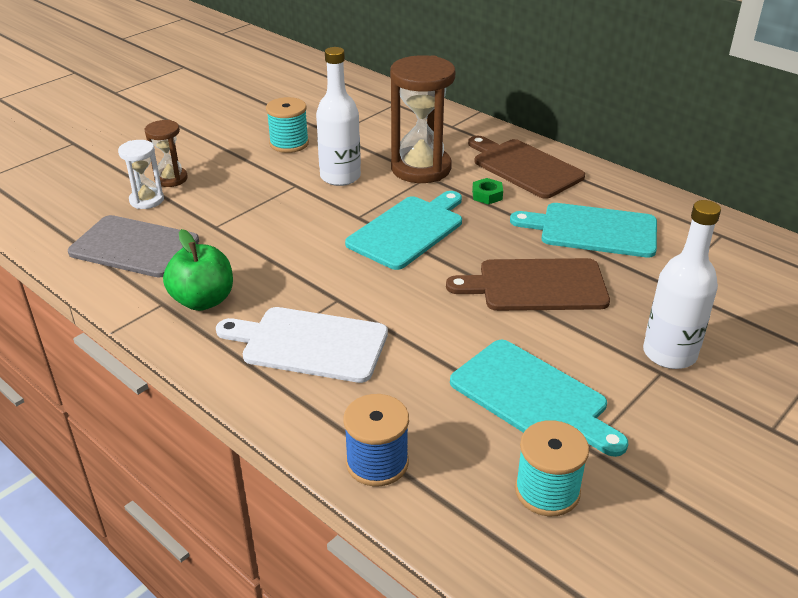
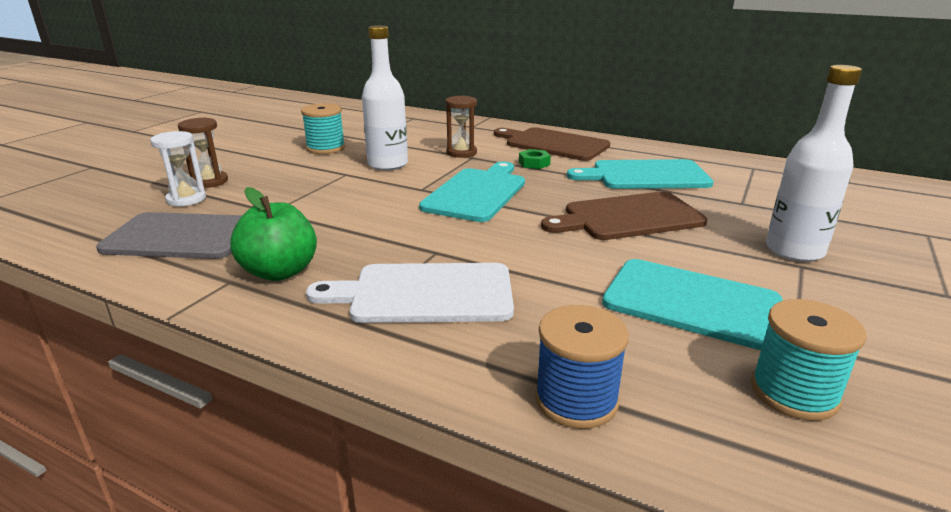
camera: 15 degrees left, 10 degrees down
(421, 168) = (461, 153): brown hourglass -> brown hourglass, size x0.53

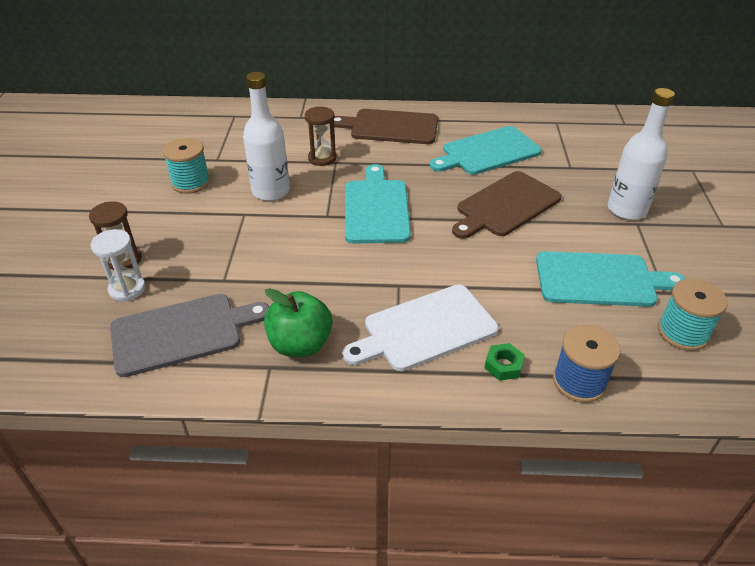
camera: 25 degrees left, 15 degrees up
(534, 163) = (393, 158): green nut -> green nut (503, 365)

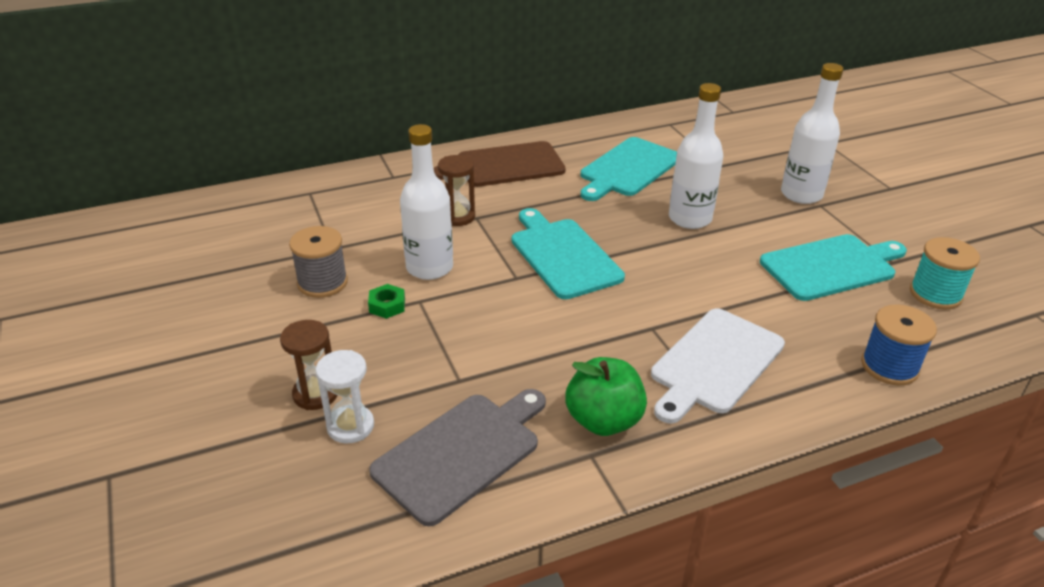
camera: 25 degrees left, 5 degrees down
(191, 183) = (322, 283): turquoise spool -> grey spool
(503, 365) = (814, 374): green nut -> green nut (387, 305)
(506, 205) = (690, 218): brown cutting board -> white bottle

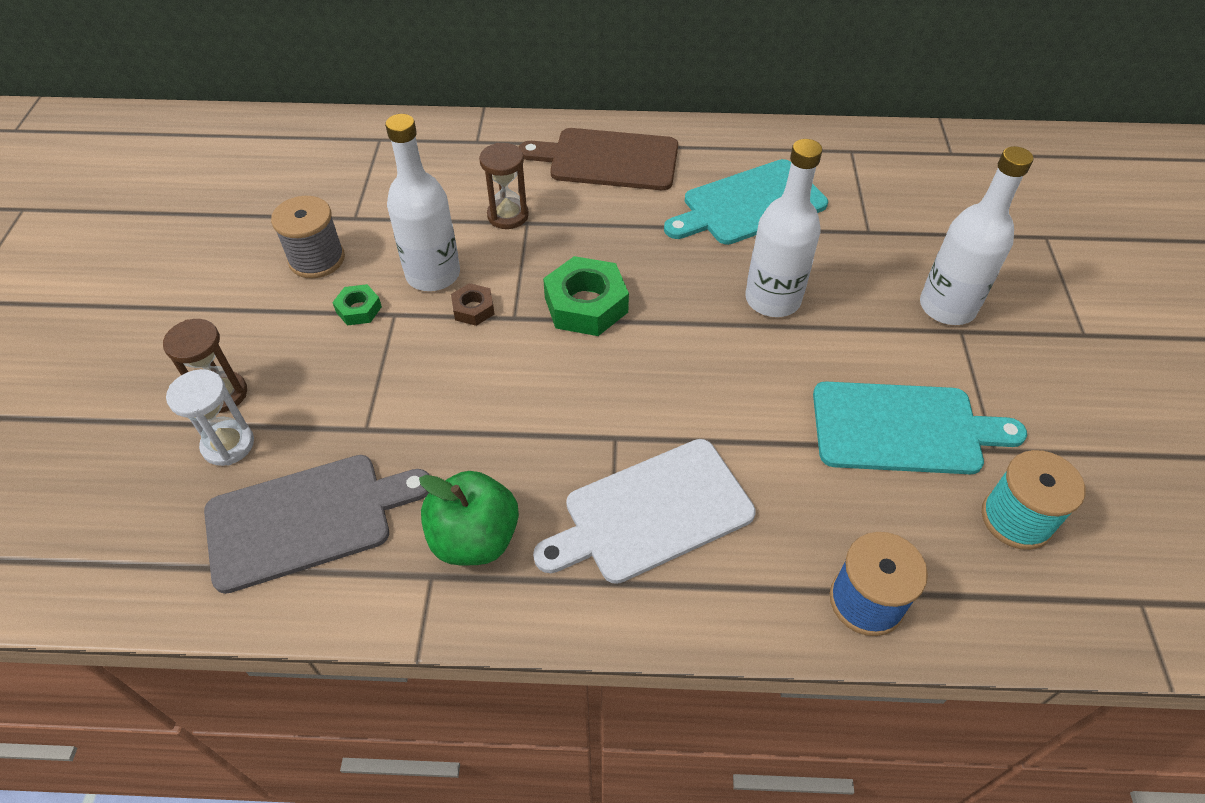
camera: 25 degrees right, 15 degrees up
(480, 280) = (473, 309): none -> brown nut
(563, 255) = (586, 304): turquoise cutting board -> green nut

